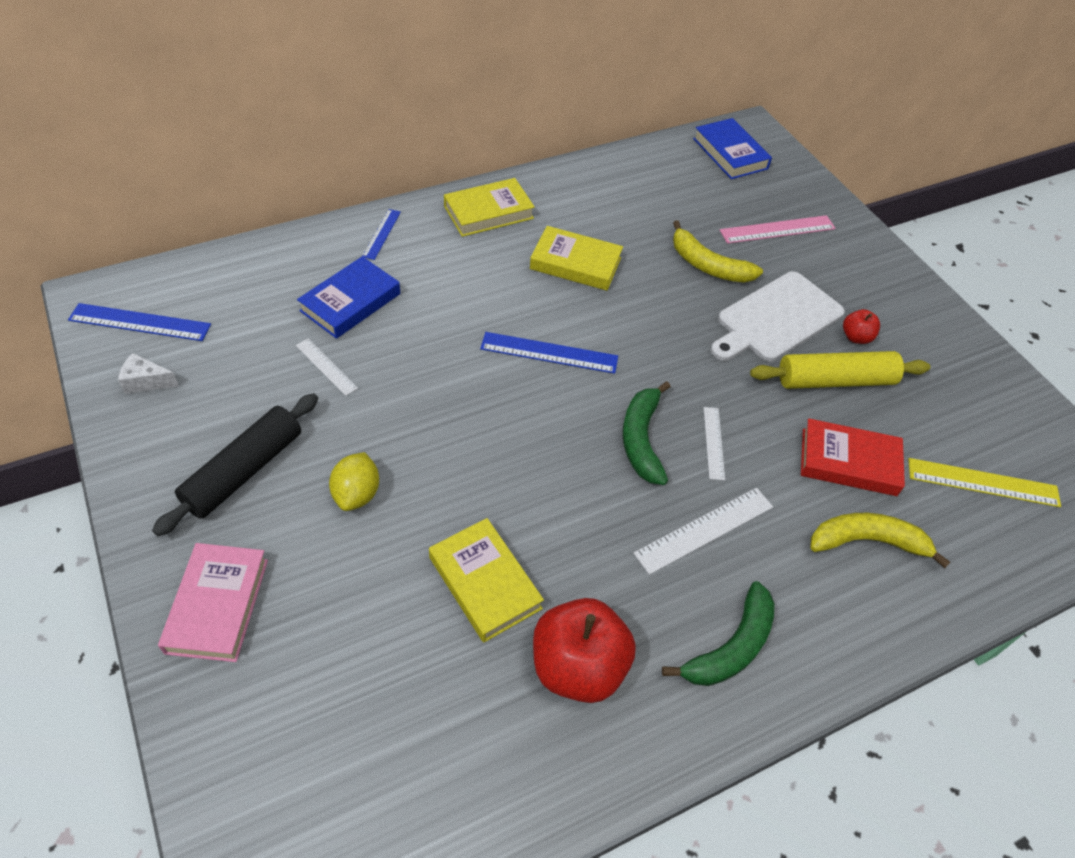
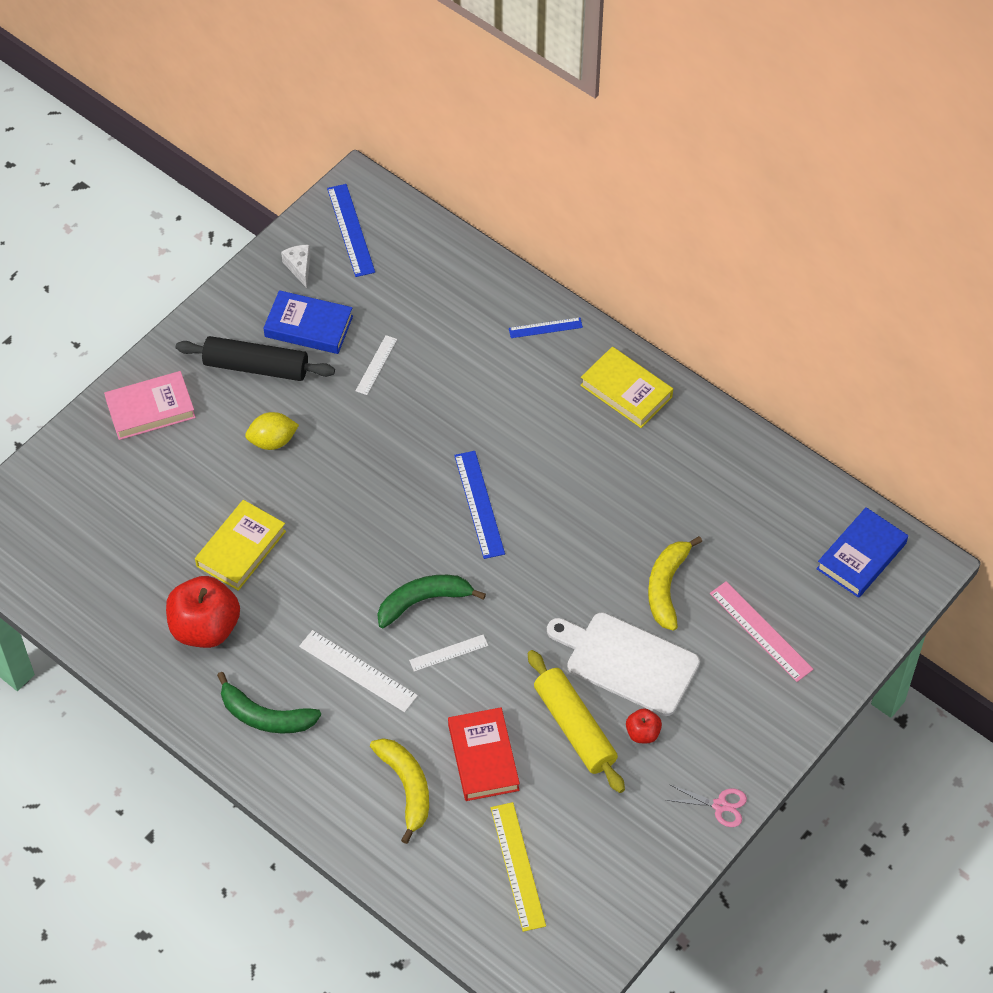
camera: 70 degrees right, 5 degrees up
(350, 302) = (452, 346): blue book -> blue book (309, 326)
(575, 263) = (601, 483): yellow book -> none
(944, 317) = (720, 805): none -> pink scissors

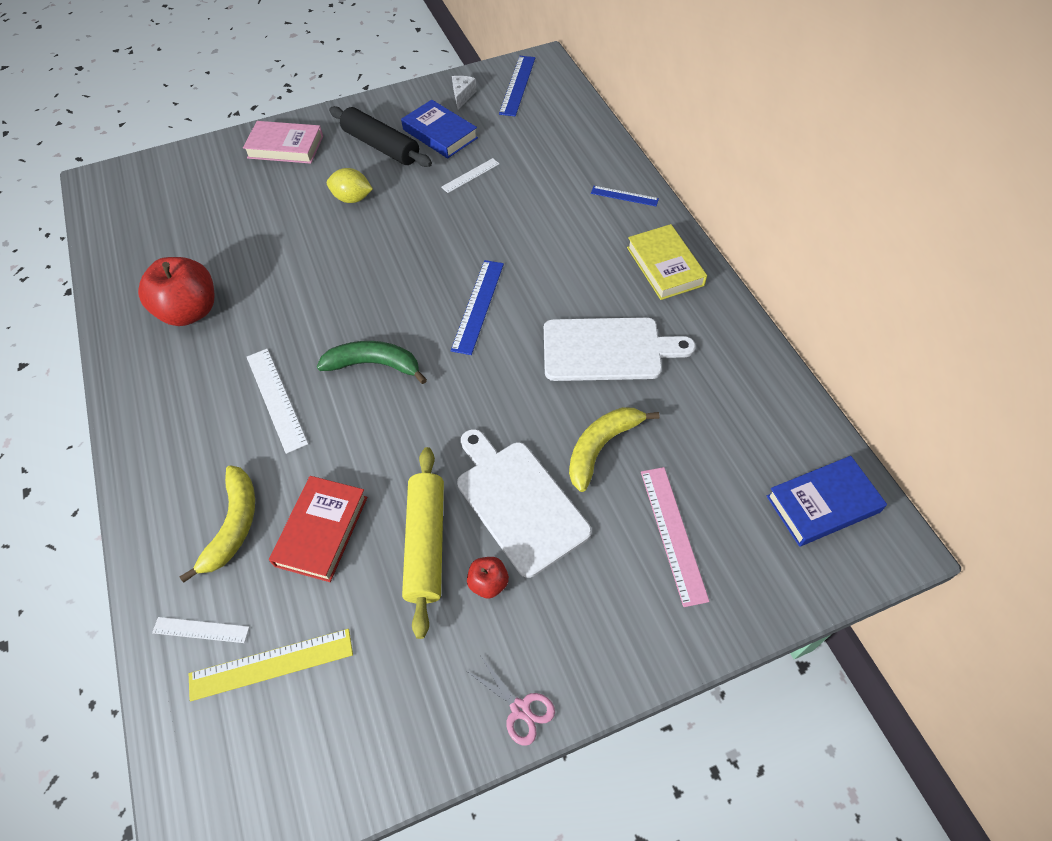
camera: 30 degrees right, 0 degrees up
(241, 548) = (266, 264): yellow book -> none
(265, 716) = (173, 402): green banana -> none
(448, 653) = (362, 418): white ruler -> white ruler (201, 630)
(517, 866) = (271, 664): yellow ruler -> yellow ruler turned 60 degrees clockwise
(621, 497) = (607, 350): none -> white cutting board

